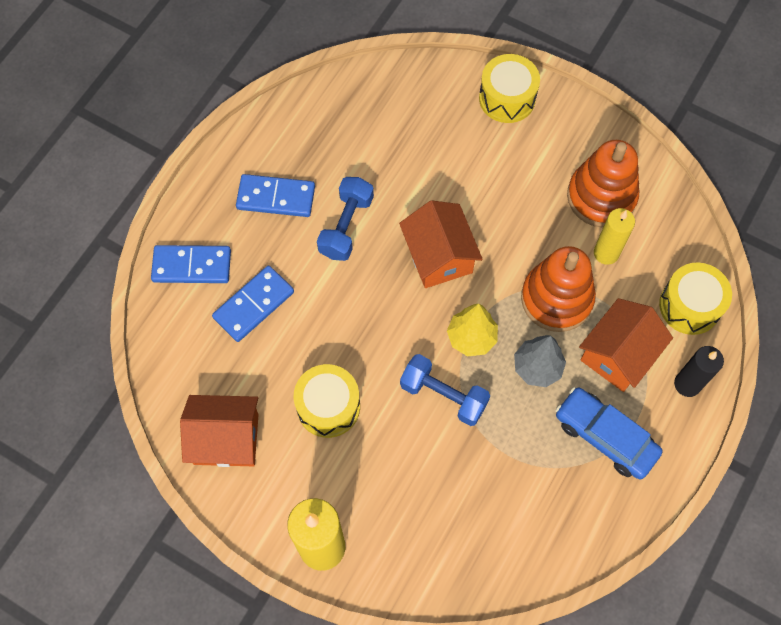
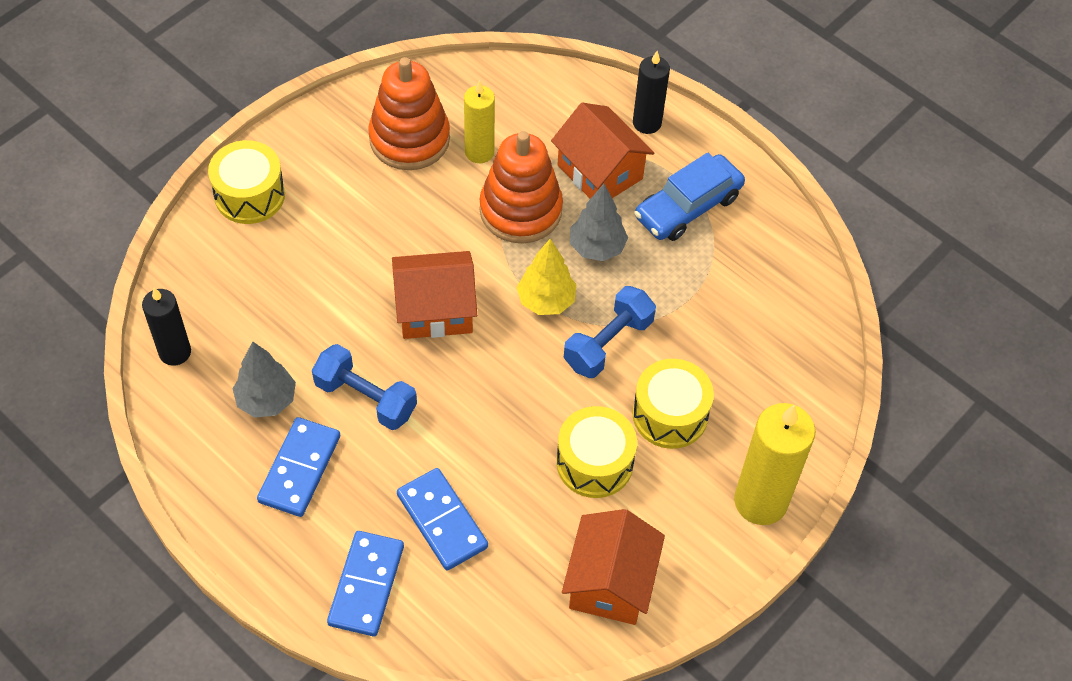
camera: 80 degrees left, 10 degrees down
(328, 160) = (266, 400): none -> grey tree
(353, 90) = (175, 352): none -> black candle
(690, 306) = (561, 97): yellow drum -> yellow drum (670, 415)

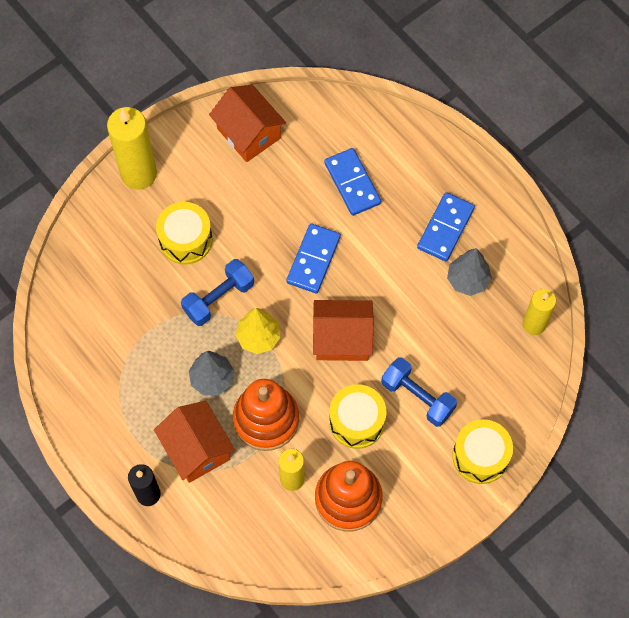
camera: 170 degrees left, 10 degrees up
(175, 352) = (534, 324): black candle -> yellow candle
(366, 398) = (397, 274): blue dumbbell -> blue dumbbell (417, 397)
(366, 585) = (404, 148): blue domino -> blue domino (313, 259)
(594, 463) = (244, 211): yellow drum -> yellow drum (357, 421)
(610, 582) = (248, 133): orange house -> orange house turned 60 degrees counterclockwise
(688, 207) = (133, 408): blue car -> none

